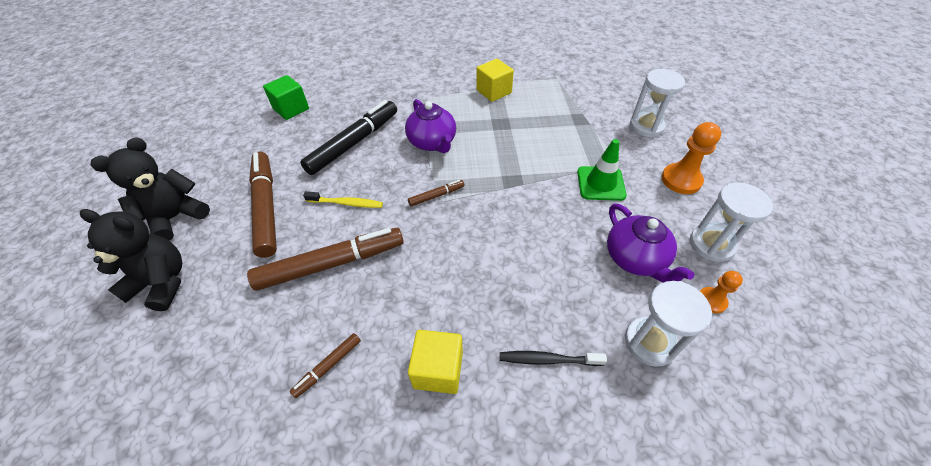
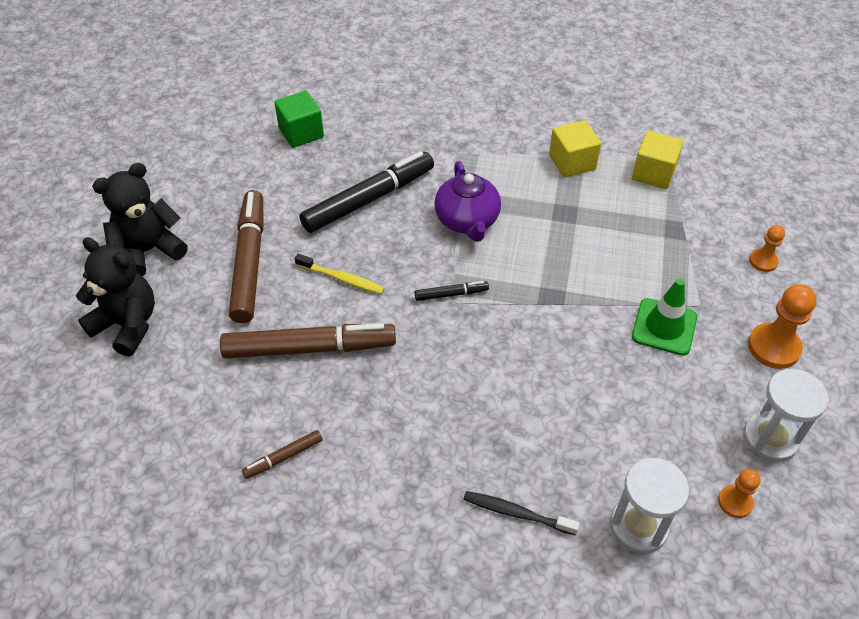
camera: 15 degrees right, 0 degrees up
(436, 196) = (451, 294): brown marker -> black marker
(438, 369) = (395, 491): yellow cube -> yellow cube (653, 173)
(635, 259) = (665, 431): purple teapot -> none
(646, 126) = (763, 261): white hourglass -> orange pawn

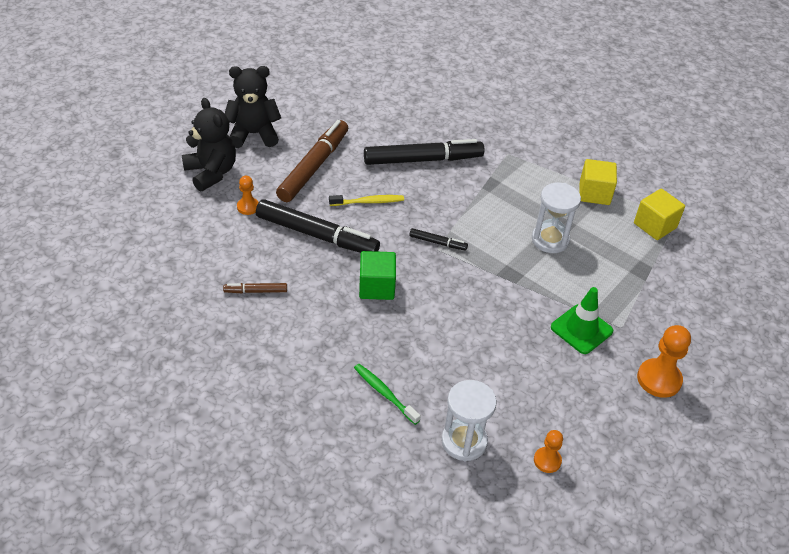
camera: 25 degrees right, 5 degrees down
(301, 133) = (405, 99): green cube -> green cube (376, 287)
(309, 348) = (317, 235): brown marker -> black marker
(342, 278) = (368, 202): yellow toothbrush -> yellow toothbrush turned 60 degrees counterclockwise
(467, 221) = (484, 201): purple teapot -> none
(516, 513) = (384, 393): black toothbrush -> green toothbrush
(763, 261) = (698, 320): orange pawn -> orange pawn (248, 207)
(770, 438) = (607, 435): white hourglass -> white hourglass (550, 240)

